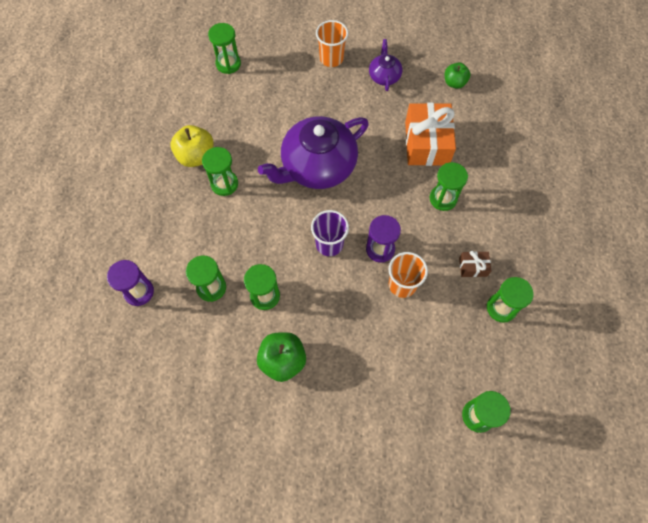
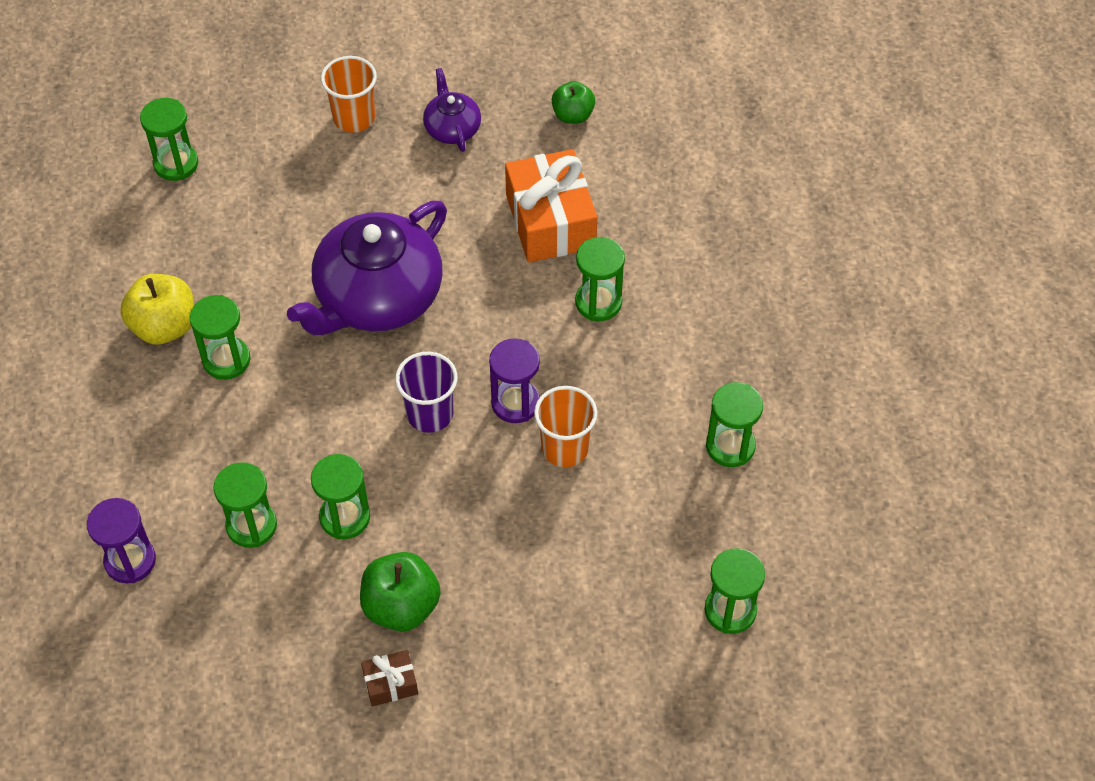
camera: 15 degrees left, 10 degrees down
(473, 267) = (671, 395): brown gift -> brown gift (390, 683)

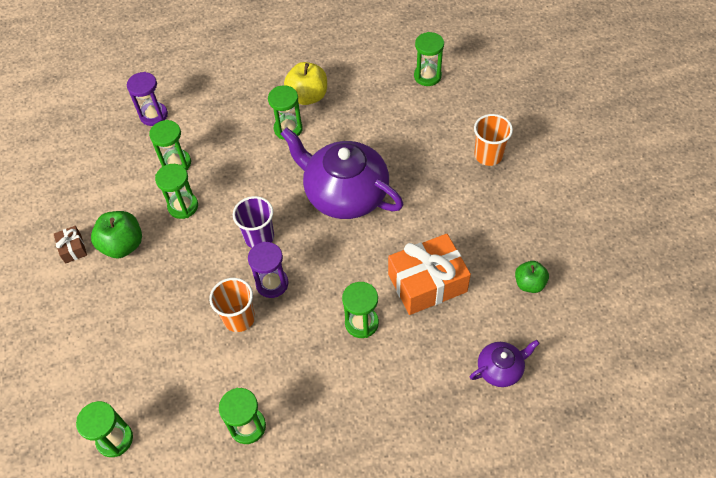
camera: 85 degrees right, 0 degrees up
(452, 128) = (495, 211): purple teapot -> purple teapot (500, 369)

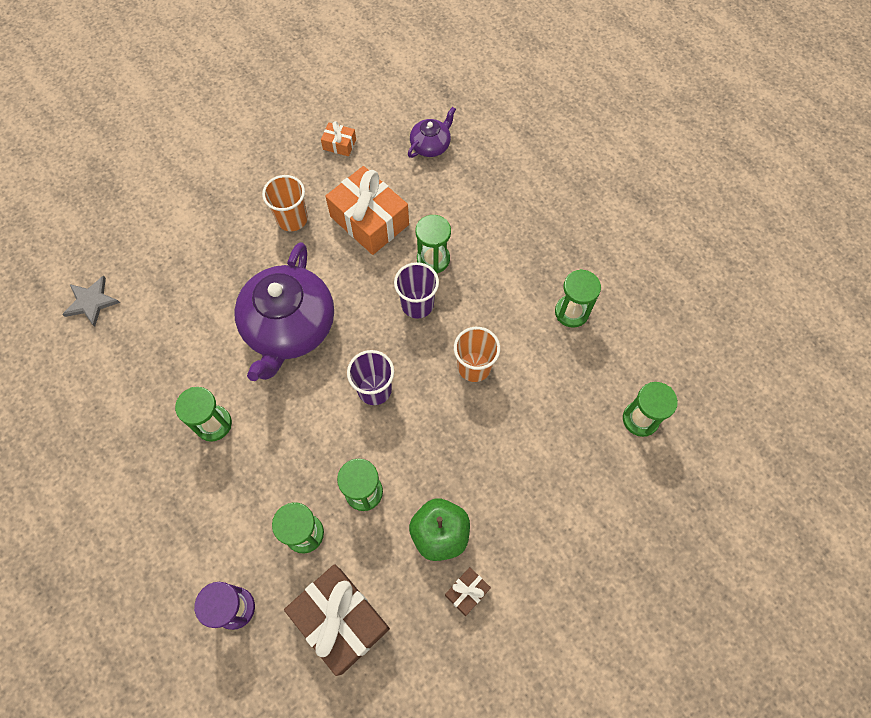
camera: 115 degrees left, 10 degrees up
(107, 169) = (340, 620): none -> brown gift
(272, 284) = (424, 353): purple hourglass -> none
(308, 96) = (154, 423): yellow apple -> none
(321, 294) = (417, 304): none -> purple cup
(427, 76) = (91, 302): green hourglass -> grey star
(488, 155) = (197, 212): orange cup -> orange cup (292, 219)
(500, 369) = (431, 145): purple teapot -> purple teapot turned 90 degrees clockwise
(529, 283) = (339, 144): green apple -> orange gift

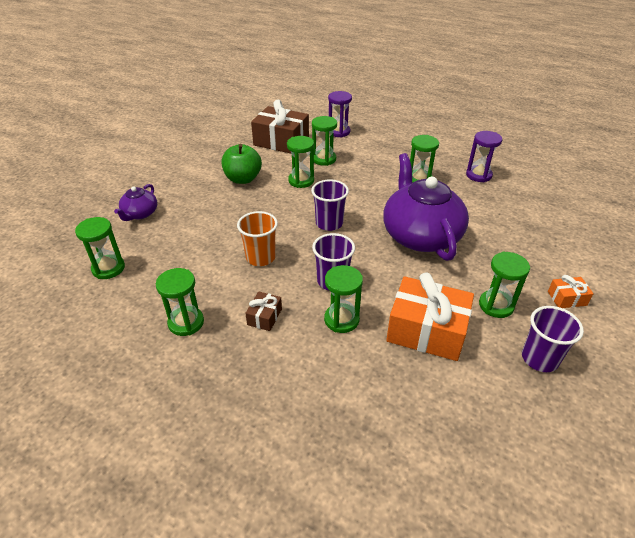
camera: 155 degrees right, 25 degrees down
(91, 302) = (569, 205): grey star -> none
(133, 399) = (478, 175): none -> purple hourglass
(292, 219) = (496, 305): orange cup -> green hourglass
(303, 165) = (539, 358): none -> purple cup
(339, 144) = (528, 398): orange gift -> orange gift (567, 298)
(431, 145) = (427, 444): purple teapot -> purple teapot (140, 214)
(467, 592) = (215, 165): brown gift -> brown gift (264, 317)

